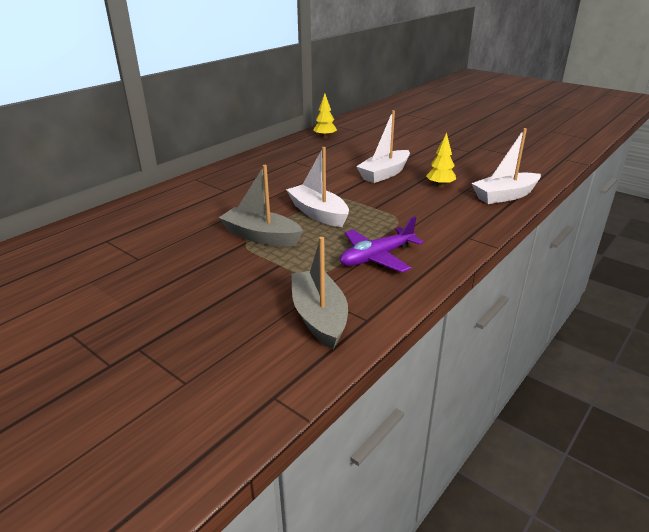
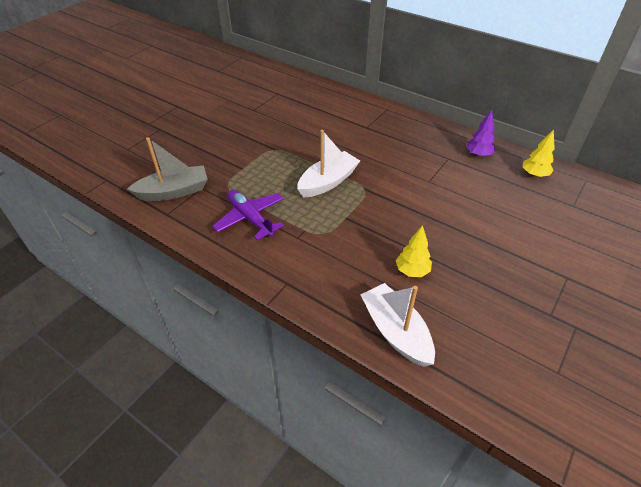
camera: 85 degrees right, 15 degrees up
(261, 236) = (284, 155): grey boat -> none
(292, 150) = (478, 154): none -> purple tree
(384, 174) = (434, 225): white boat -> none

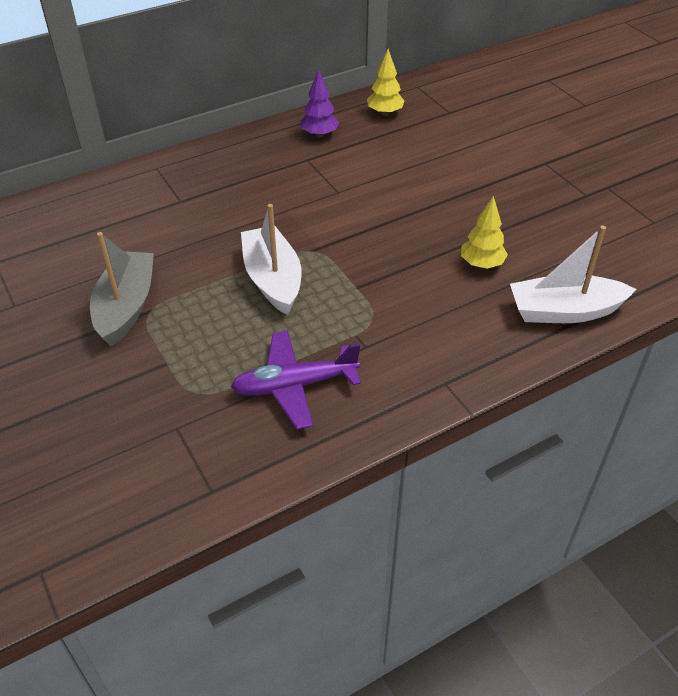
camera: 65 degrees left, 0 degrees up
(174, 192) = (159, 468): grey boat -> grey boat (126, 307)

